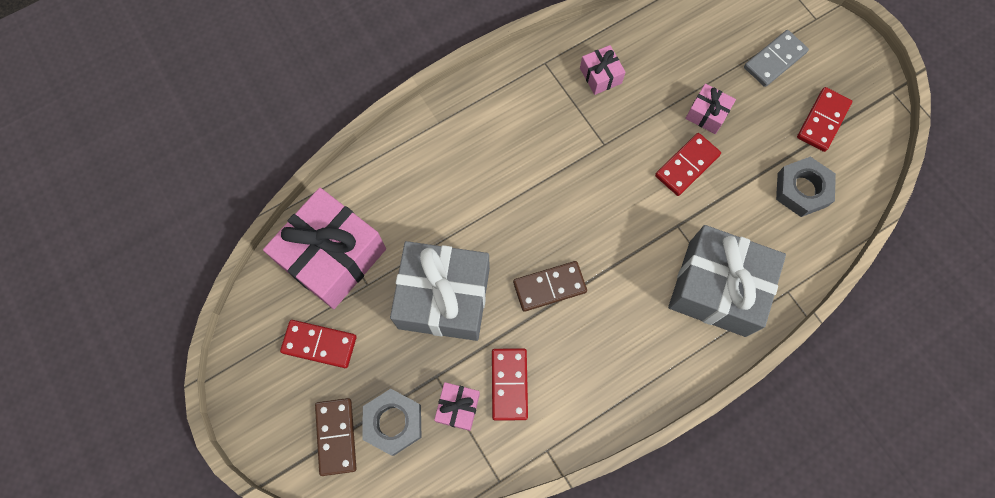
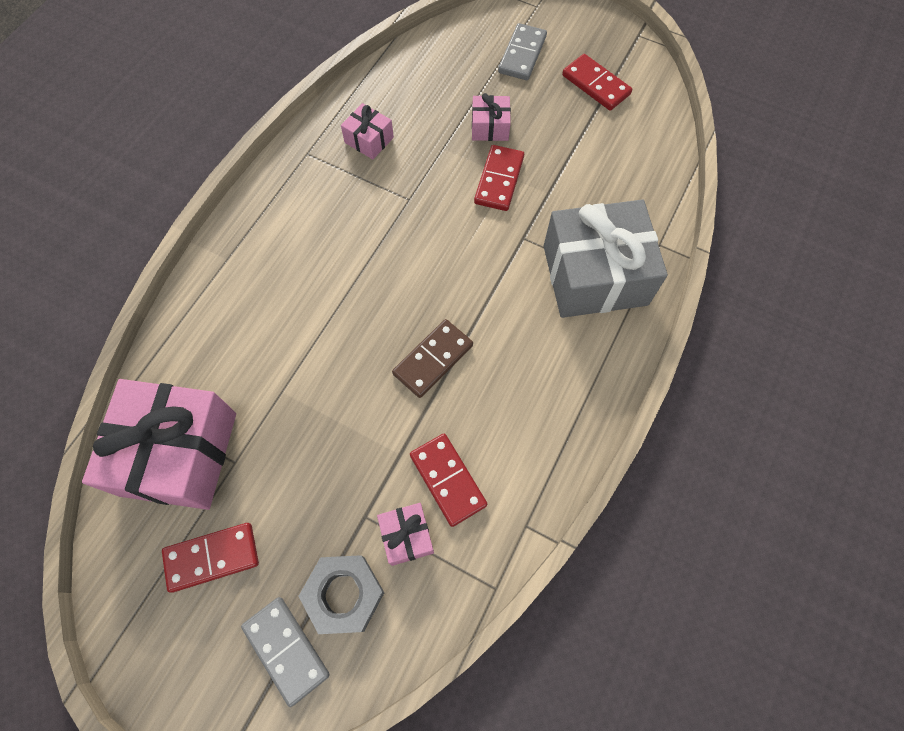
camera: 30 degrees left, 5 degrees down
(336, 436) = (286, 650): brown domino -> grey domino
(444, 298) = (328, 430): grey gift -> none
(802, 190) = (615, 150): grey nut -> none
(822, 120) = (595, 85): red domino -> red domino turned 45 degrees counterclockwise

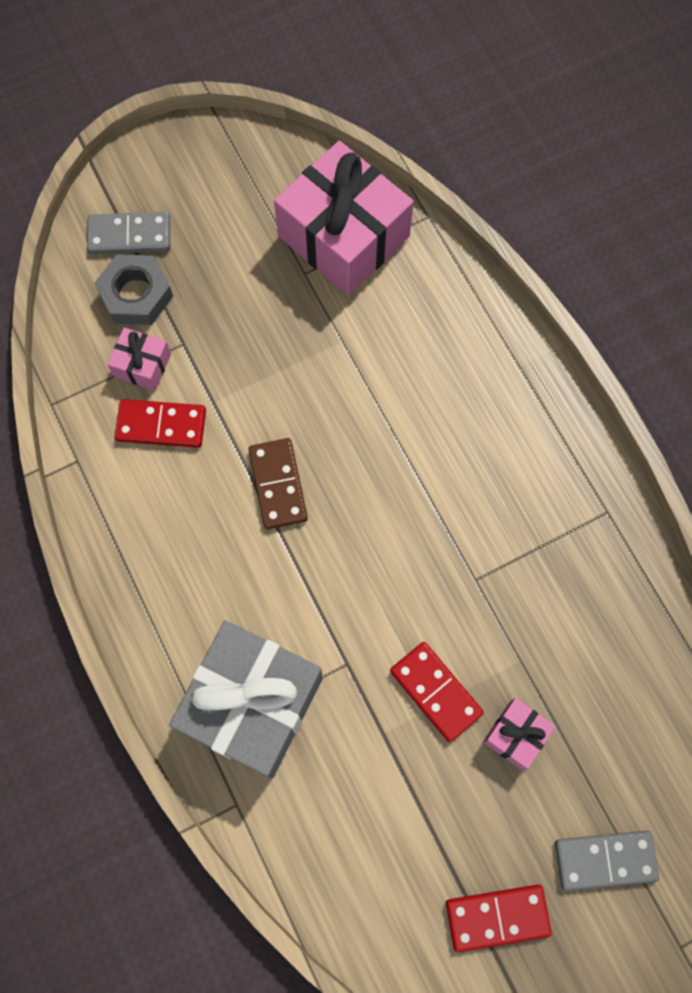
camera: 125 degrees right, 5 degrees up
(212, 557) = (238, 220): red domino -> none
(369, 140) = (584, 588): pink gift -> none
(522, 55) = (605, 860): grey domino -> grey domino turned 60 degrees counterclockwise

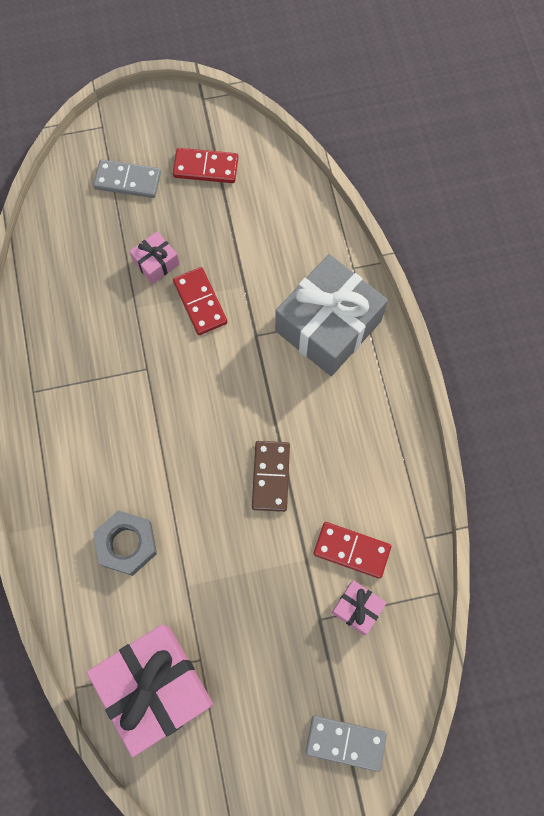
camera: 165 degrees left, 0 degrees up
(136, 295) = (350, 678): grey nut -> grey nut (126, 544)

